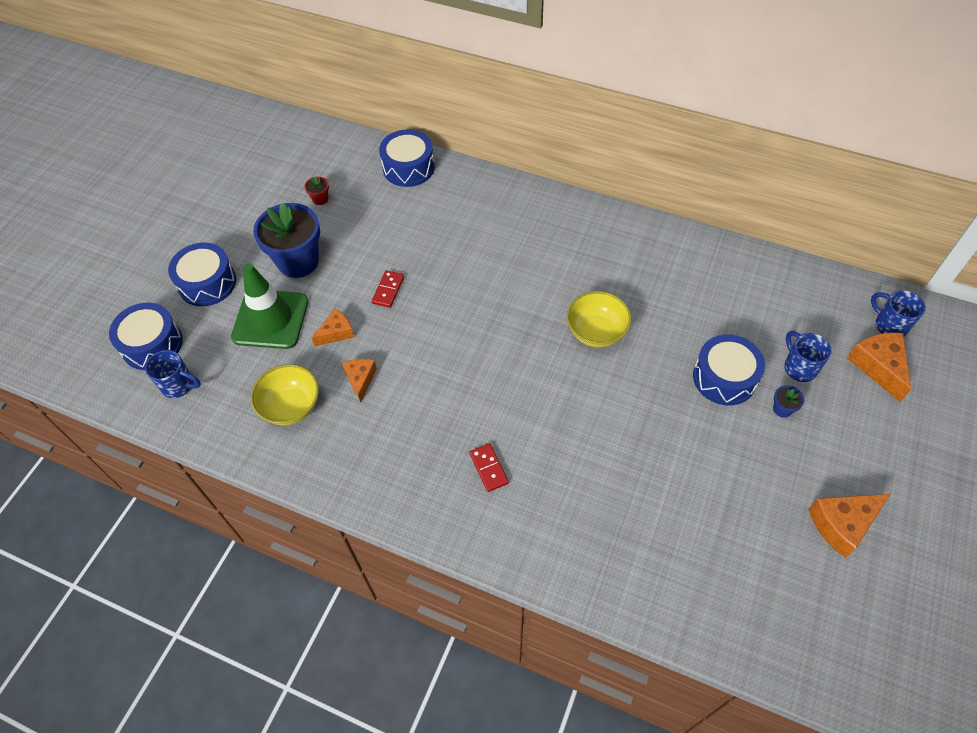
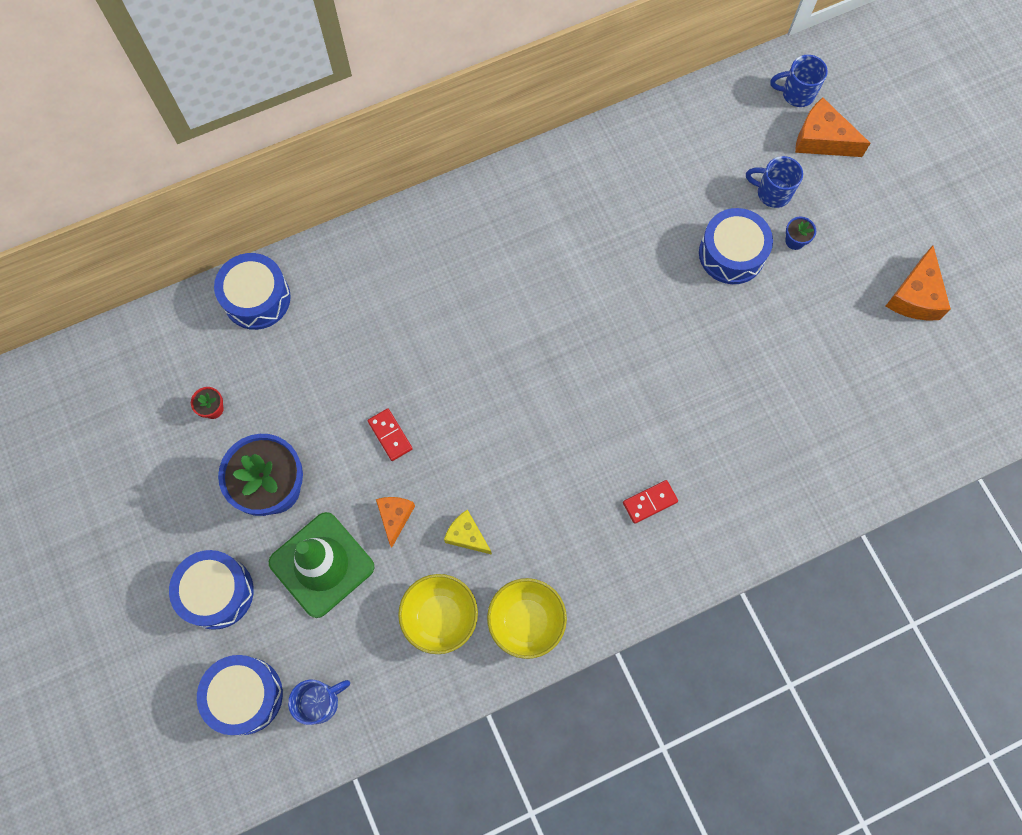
camera: 50 degrees left, 15 degrees up
(360, 379) = (467, 535): orange cheese -> yellow cheese
(488, 468) = (650, 502): red domino -> red domino turned 45 degrees counterclockwise
(596, 332) = (600, 306): yellow bowl -> yellow bowl (526, 621)

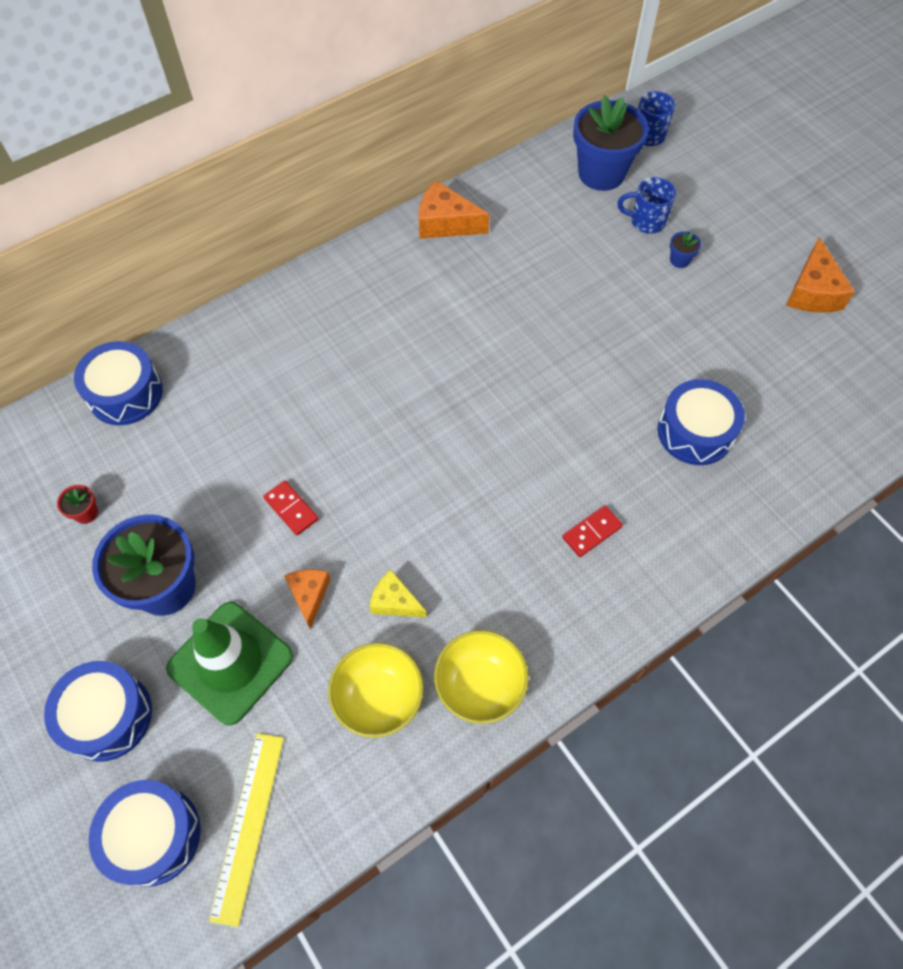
camera: 10 degrees left, 10 degrees down
(320, 702) = (248, 825): blue mug -> yellow ruler
(731, 254) = (619, 280): blue drum -> blue drum (695, 432)
(740, 131) = (601, 173): none -> blue flower pot
(822, 139) = (682, 170): orange cheese -> orange cheese (445, 223)

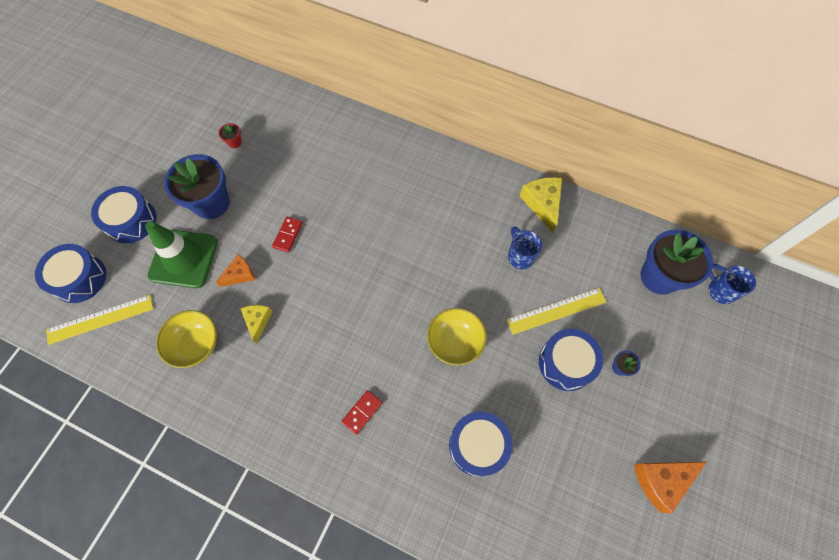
camera: 60 degrees right, 5 degrees up
(125, 393) = (314, 115): blue drum -> blue drum (566, 363)
(445, 223) = (542, 204): orange cheese -> yellow cheese
(480, 685) = (228, 396): yellow bowl -> yellow bowl (455, 342)
(584, 280) = (556, 311): none -> yellow ruler
(592, 532) = (362, 412): red domino -> red domino turned 75 degrees counterclockwise
(646, 221) = (638, 327): blue mug -> blue mug (520, 256)

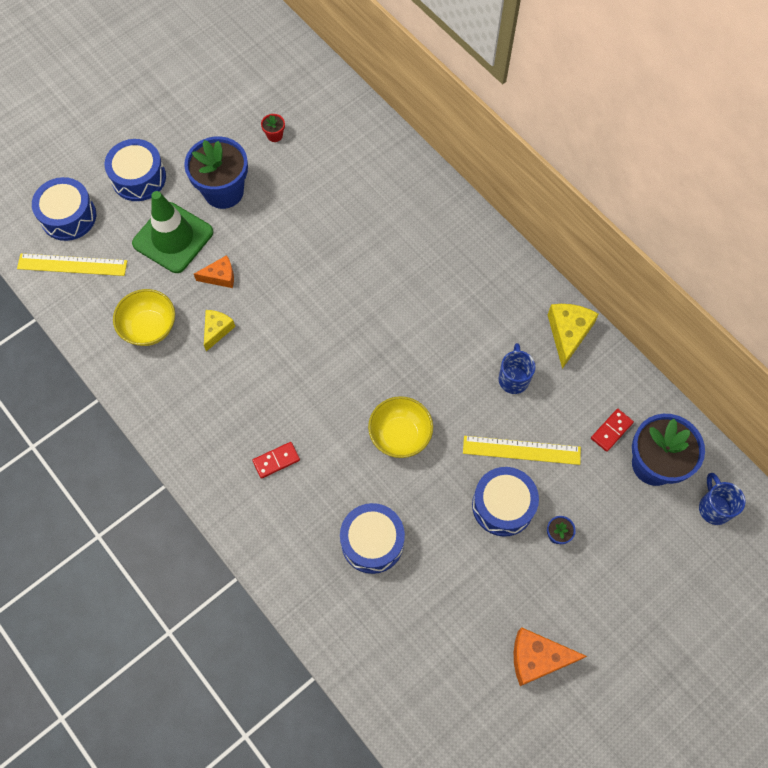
camera: 25 degrees right, 0 degrees up
(288, 235) = (284, 256): red domino -> red domino (611, 430)

